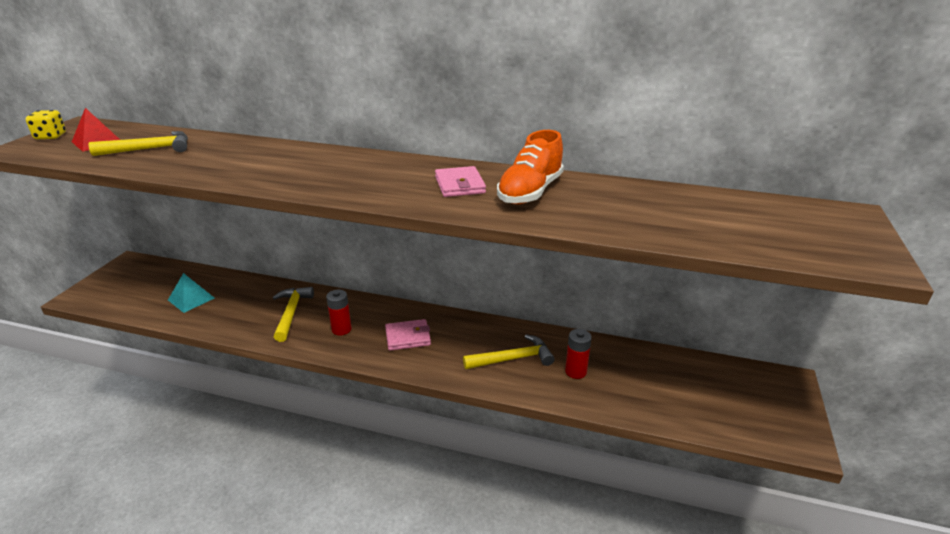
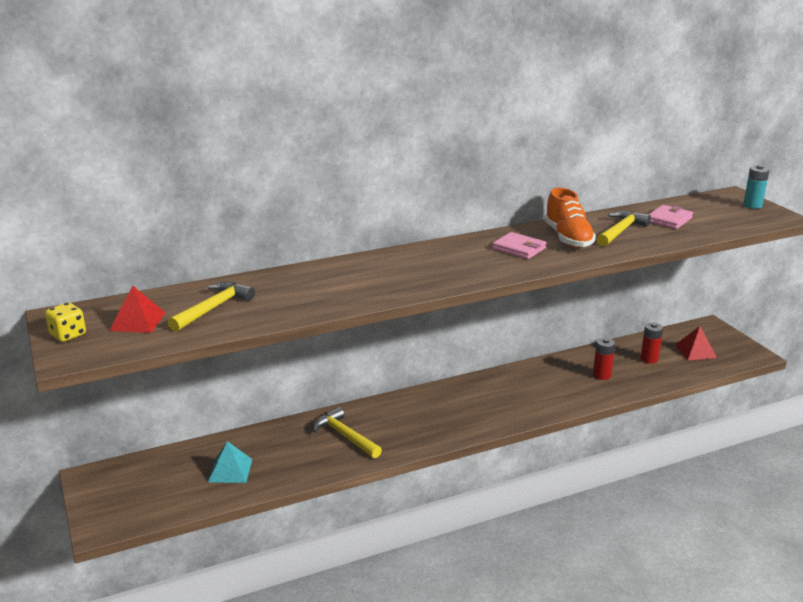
camera: 40 degrees left, 5 degrees down
(341, 329) = (407, 427): red battery -> red battery (649, 359)
(408, 337) = (465, 408): pink wallet -> pink wallet (669, 220)
(513, 359) = (555, 386): yellow hammer -> yellow hammer (621, 231)
(725, 399) = (695, 351): none -> red pyramid
(854, 234) = (752, 205): none -> turquoise battery

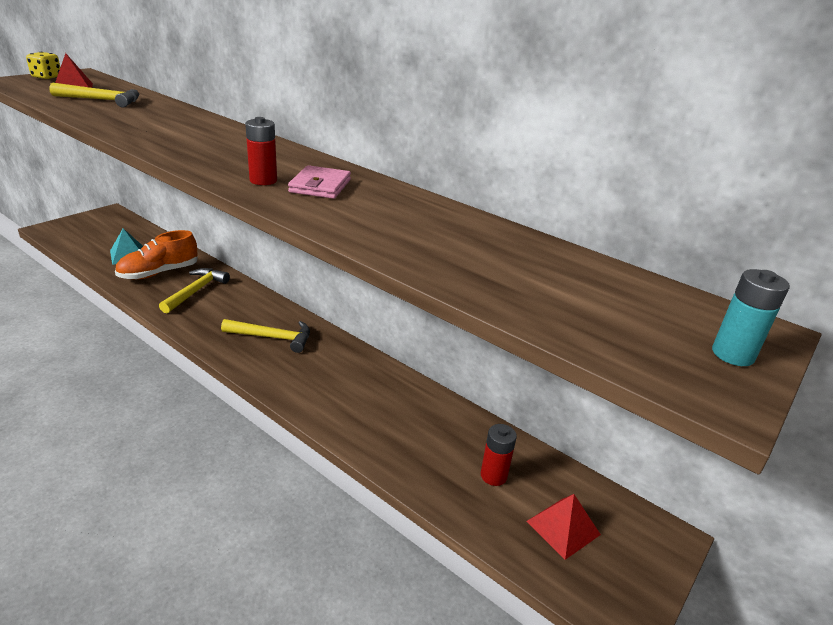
camera: 60 degrees right, 5 degrees up
(568, 238) = (382, 209): orange shoe -> orange shoe (159, 273)
(601, 375) = (414, 435): red battery -> red battery (263, 180)
(621, 231) = (446, 239): yellow hammer -> yellow hammer (273, 338)
(669, 220) = (539, 273): pink wallet -> none

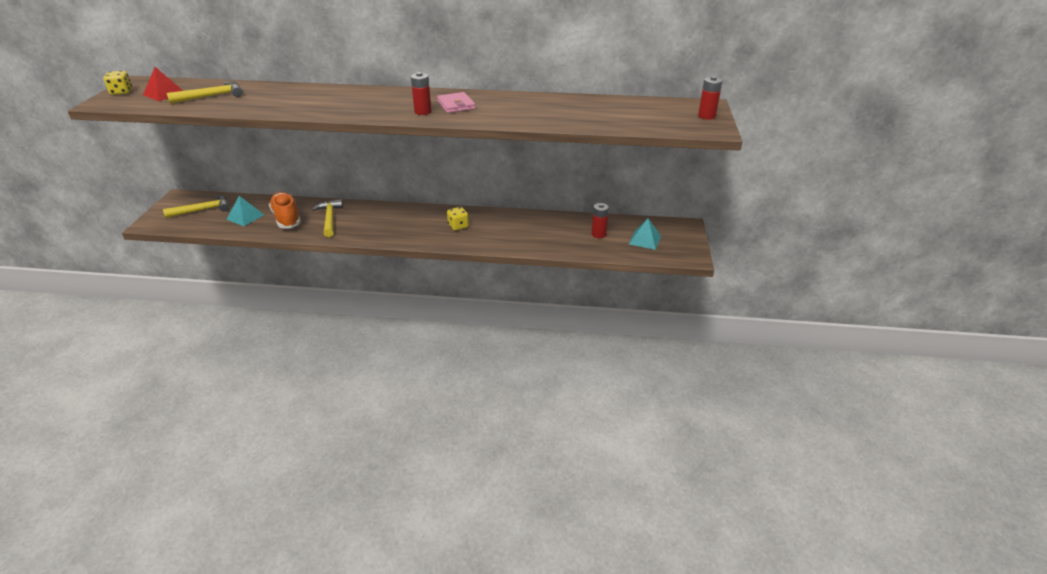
camera: 30 degrees left, 5 degrees up
(159, 273) = (287, 218): orange shoe -> orange shoe turned 135 degrees clockwise
(273, 338) = (416, 223): yellow hammer -> yellow hammer (203, 210)
(315, 365) = (458, 226): none -> yellow dice
(563, 527) = (645, 240): red pyramid -> turquoise pyramid
(732, 354) = (706, 116): turquoise battery -> red battery

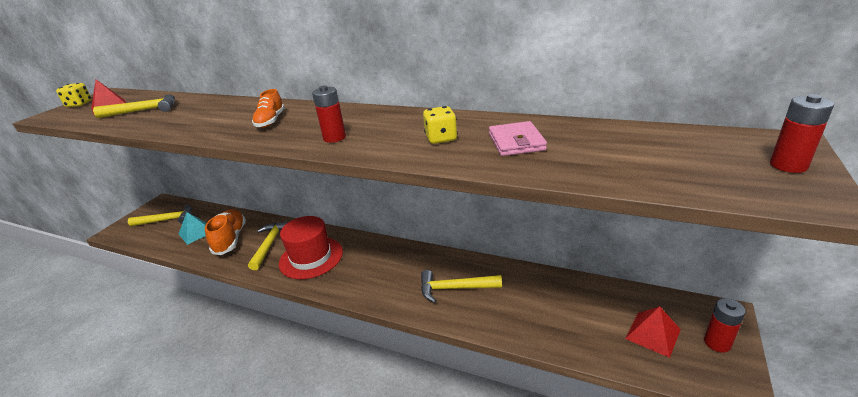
camera: 20 degrees right, 5 degrees down
(355, 102) = (270, 121): none -> orange shoe
(375, 224) = (311, 257): none -> red hat
(456, 105) = (382, 129): pink wallet -> pink wallet (516, 142)
(458, 226) = (399, 272): yellow dice -> yellow dice (441, 138)
(506, 231) = (454, 288): none -> yellow hammer
(598, 234) = (581, 312): red battery -> red battery (717, 343)
(645, 240) = (652, 334): turquoise pyramid -> red pyramid

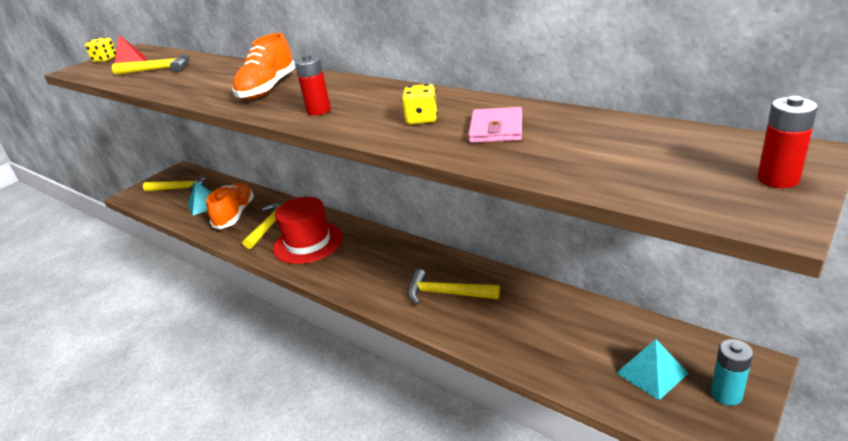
camera: 15 degrees right, 0 degrees up
(270, 121) = (268, 89): orange shoe -> orange shoe, size x1.62
(652, 334) = (651, 373): red pyramid -> turquoise pyramid
(717, 343) = (726, 394): red battery -> turquoise battery

